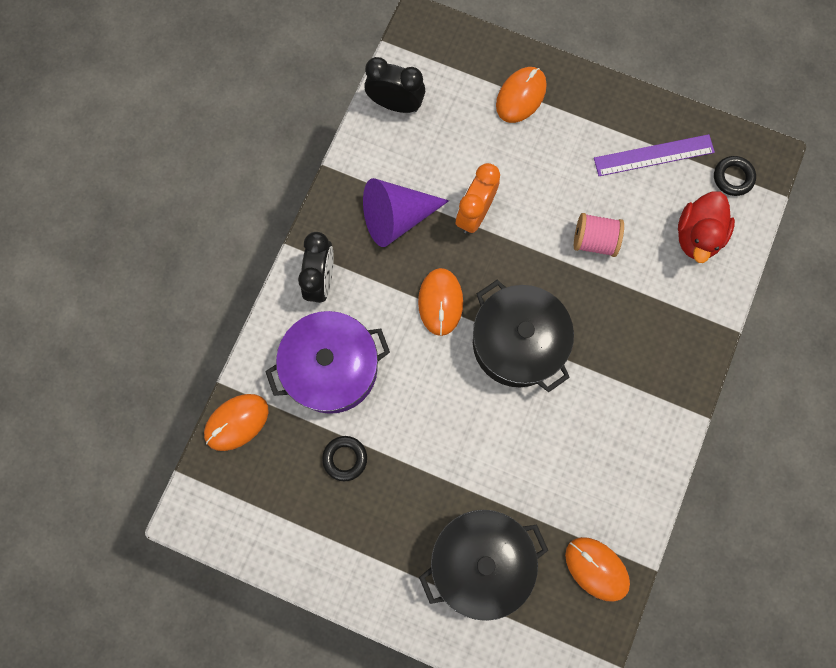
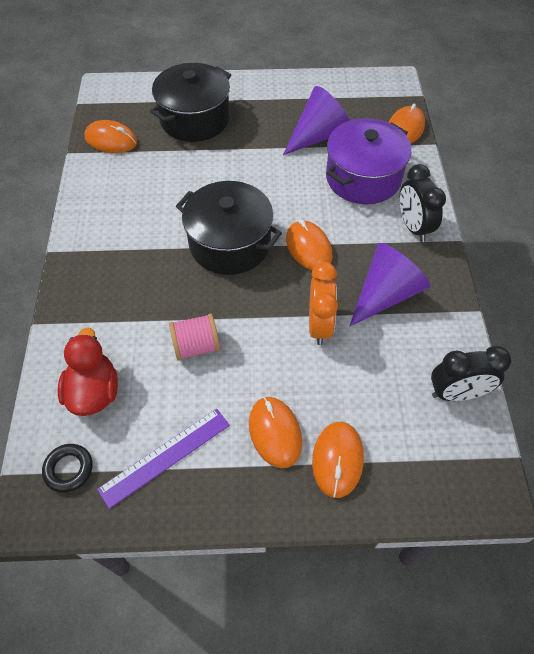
camera: 155 degrees right, 20 degrees down
(345, 458) = (318, 136): black ring -> purple cone
(559, 136) = (275, 432): none -> orange mouse

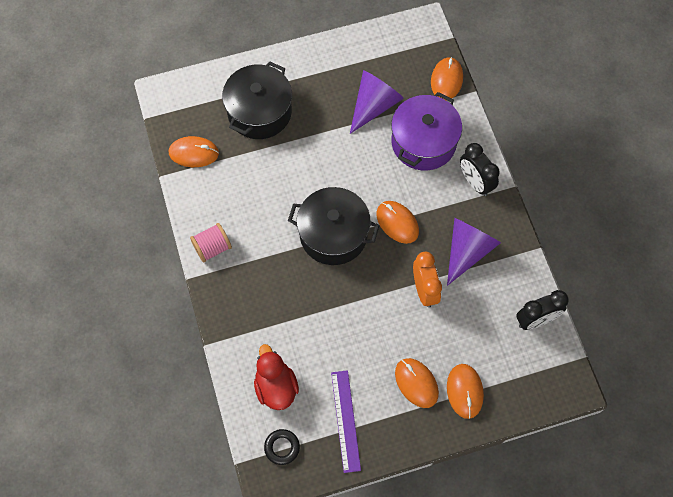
camera: 15 degrees left, 10 degrees up
(165, 456) = (345, 420): purple ruler -> purple ruler turned 45 degrees counterclockwise
(196, 346) = (338, 331): pink spool -> pink spool (212, 248)

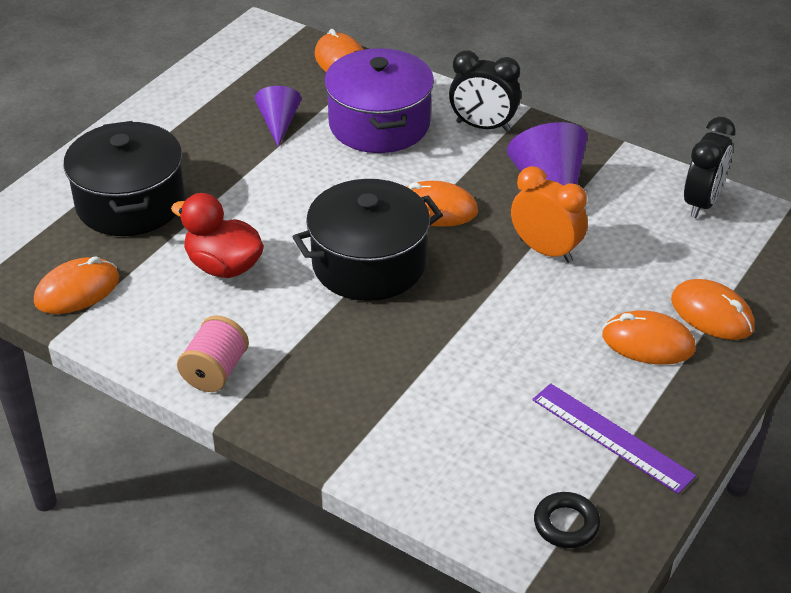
camera: 40 degrees left, 25 degrees down
(276, 387) = (478, 463): red duck -> red duck (223, 266)
(374, 105) = (278, 123): purple cone -> purple cone, size x0.60

